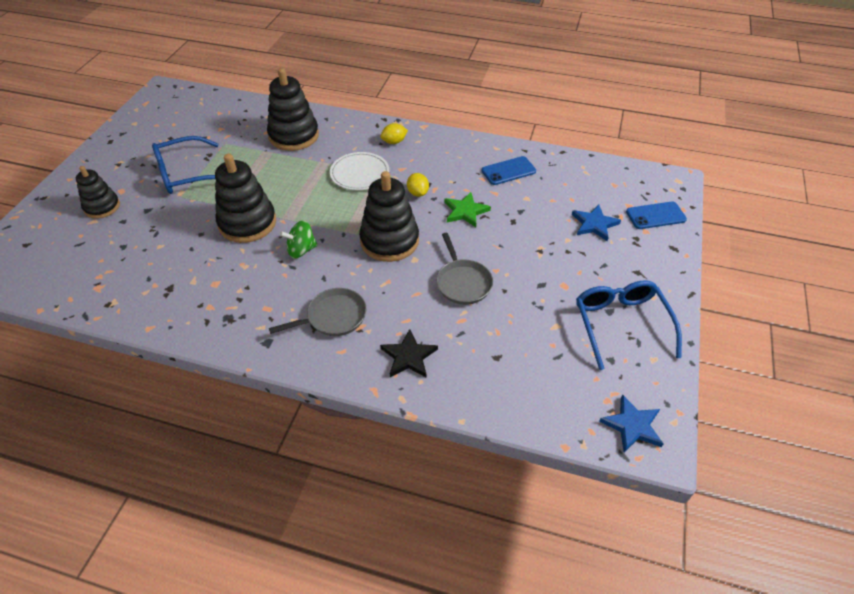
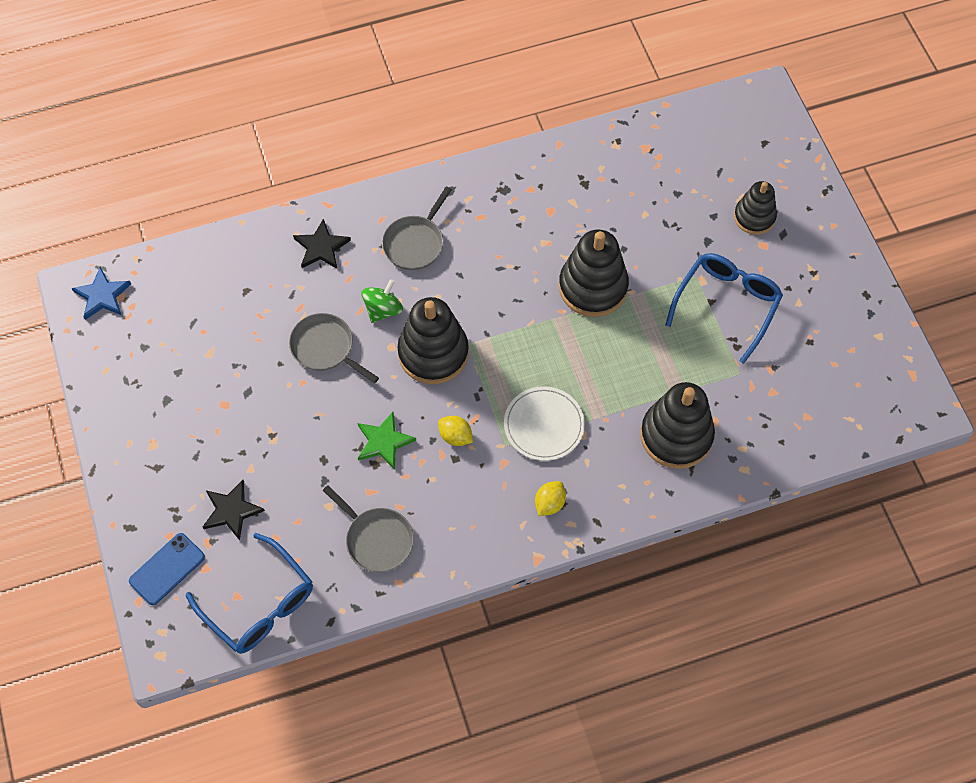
camera: 145 degrees right, 15 degrees up
(301, 250) = (509, 290): green spinning top -> green spinning top (383, 309)
(508, 171) = (376, 539): blue phone -> grey pan
(594, 224) = (231, 510): blue star -> black star
(621, 324) = (149, 390): blue glasses -> blue glasses (259, 604)

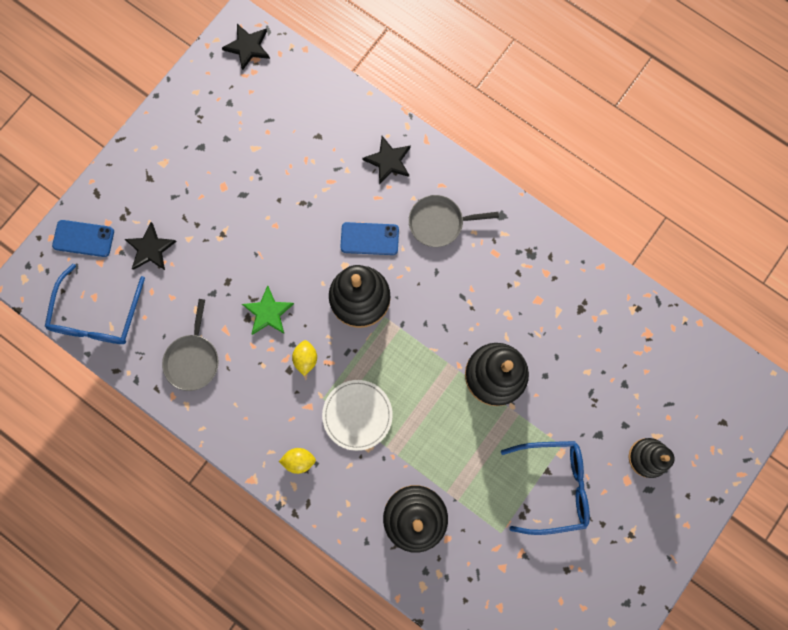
camera: 55 degrees right, 15 degrees up
(102, 296) = (248, 47): blue star -> black star
(325, 348) = (312, 221): grey pan -> none
(383, 309) = (369, 239): green spinning top -> blue phone

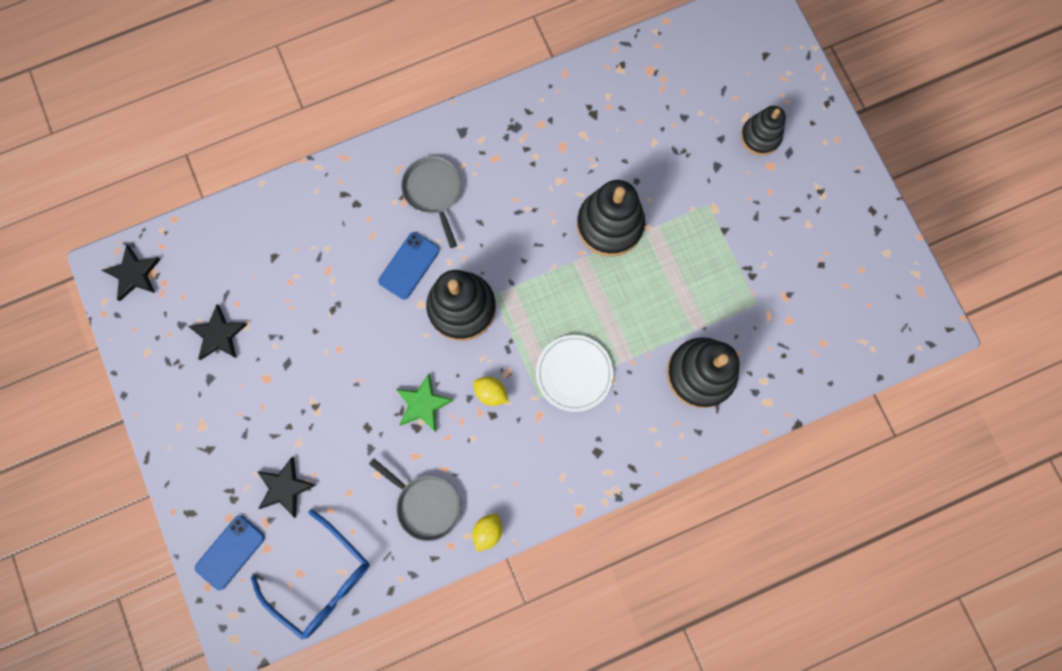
camera: 60 degrees left, 0 degrees up
(299, 460) = (586, 453): yellow lemon -> yellow lemon (488, 531)
(388, 161) = (342, 204): black star -> black star (218, 335)
(439, 223) = (433, 192): grey pan -> grey pan turned 135 degrees clockwise
(553, 485) = (740, 232): blue glasses -> none

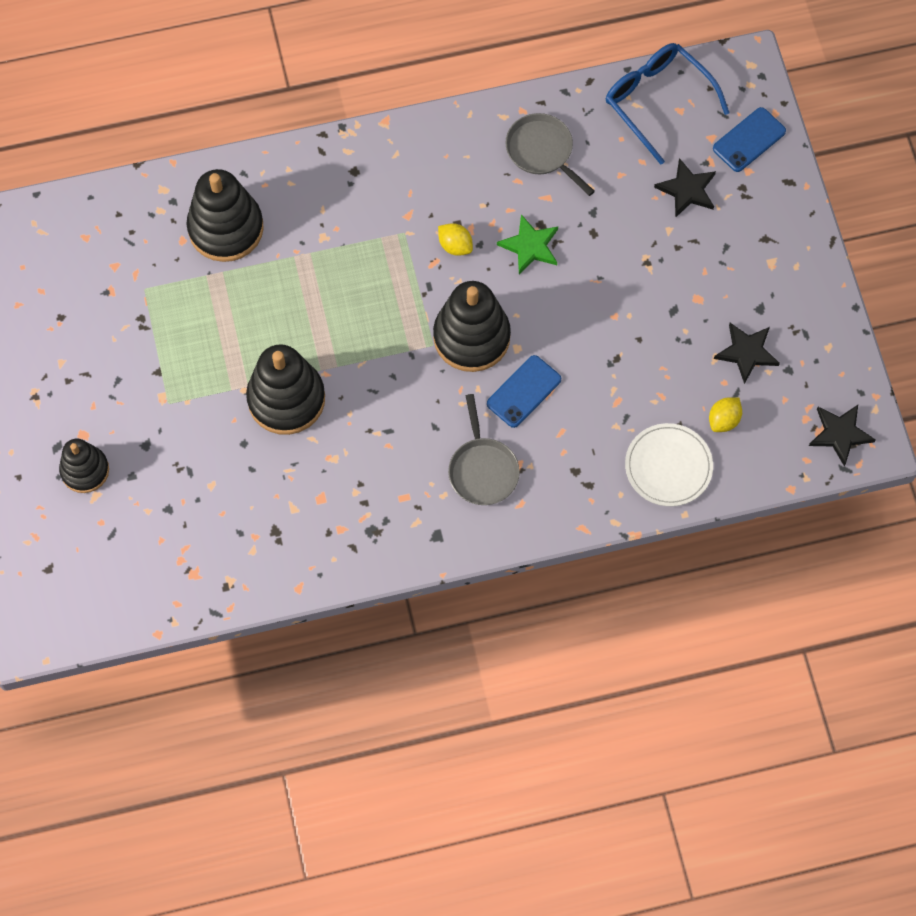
camera: 170 degrees left, 10 degrees down
(488, 531) = (482, 117): yellow lemon -> yellow lemon (724, 420)
(574, 373) = (361, 250): white plate -> white plate (668, 466)

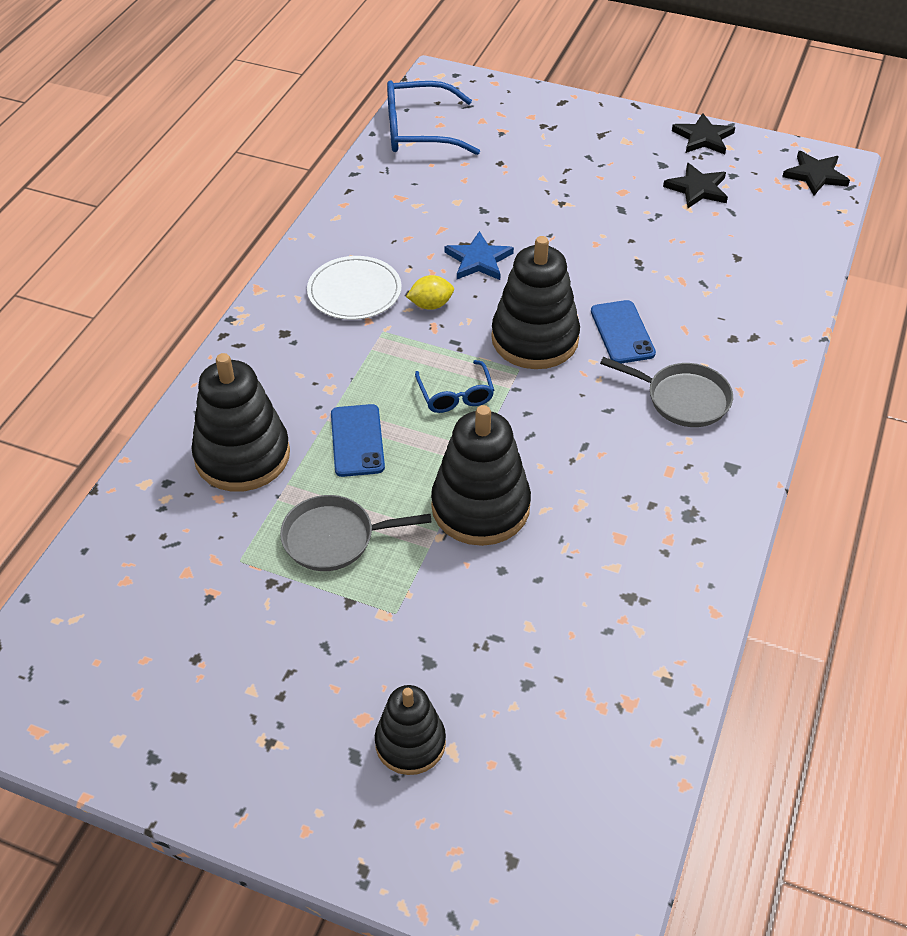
camera: 55 degrees left, 20 degrees down
(376, 320) = (455, 395): none -> blue glasses
(530, 246) = (478, 260): green star -> blue star
(542, 151) = (394, 211): grey pan -> grey pan (334, 538)
(668, 466) = (773, 280): white plate -> white plate (354, 291)
(687, 190) = (516, 152): black star -> black star (703, 138)
(724, 420) = (752, 229): yellow lemon -> none
(749, 140) = (504, 104): blue phone -> blue phone (357, 440)

